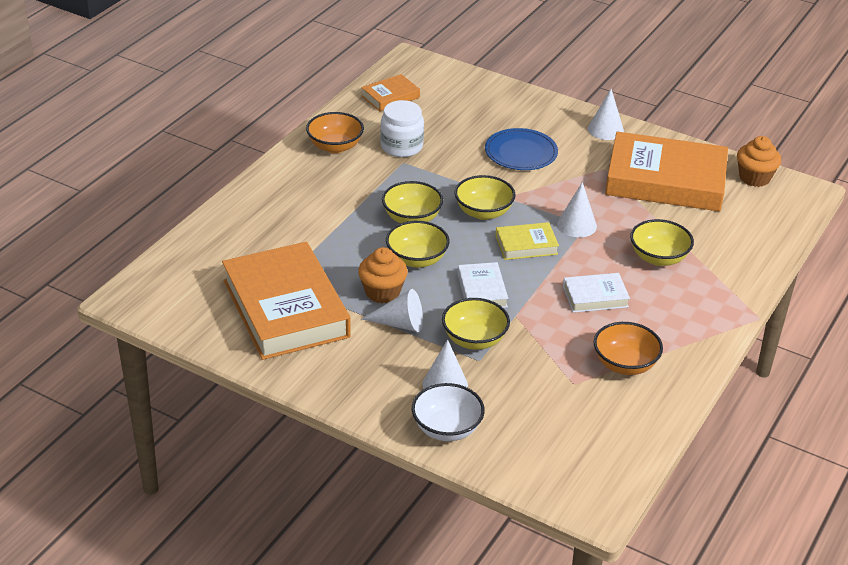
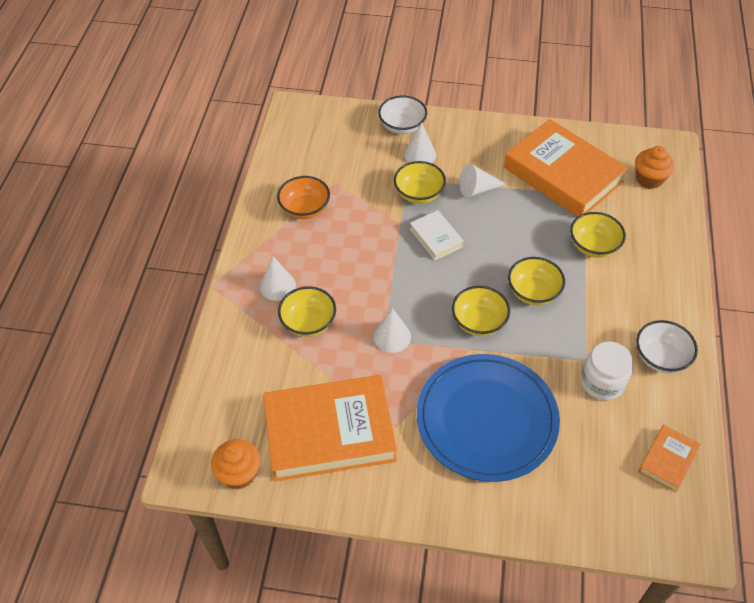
camera: 160 degrees right, 15 degrees up
(335, 146) = (660, 357): orange bowl -> white bowl
(382, 292) = (507, 211): orange cupcake -> orange cupcake (649, 179)
(417, 259) = (502, 250): yellow bowl -> yellow bowl (593, 246)
(521, 152) = (486, 419): blue plate -> blue plate, size x1.79
(526, 245) = (424, 296): yellow book -> none
(595, 297) = (347, 262): white book -> none
(605, 129) = (418, 496): white cone -> white cone (277, 286)

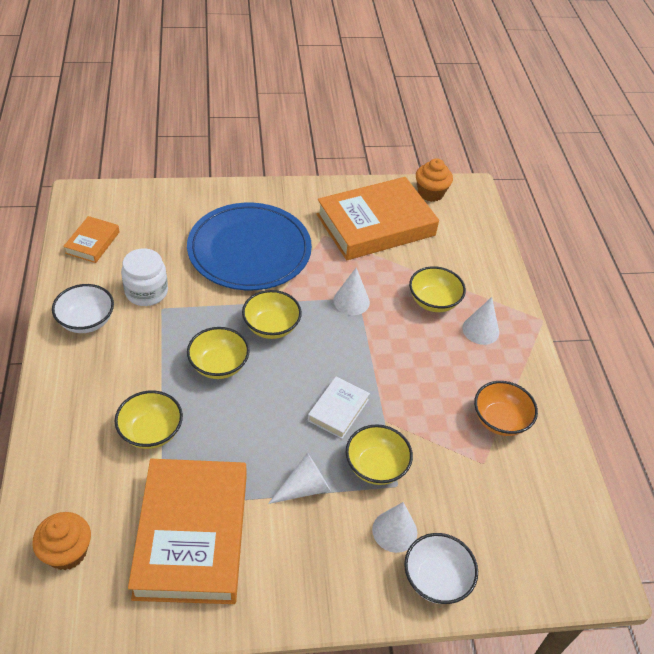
camera: 160 degrees right, 5 degrees down
(436, 238) = (338, 410): white book -> white book turned 75 degrees clockwise
(563, 174) = (192, 535): orange book -> orange book turned 60 degrees clockwise

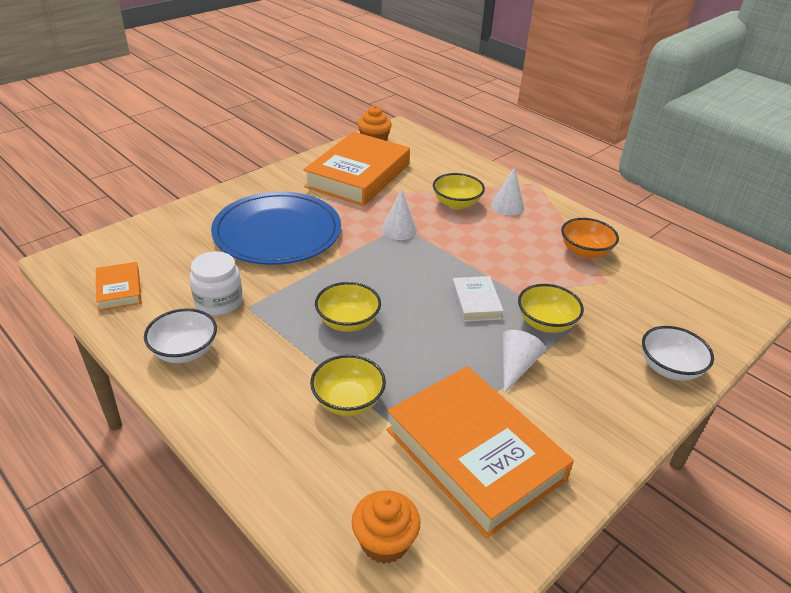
camera: 35 degrees left, 10 degrees down
(271, 327) = (358, 275): yellow bowl -> none
(394, 531) = (608, 356): white cone -> none

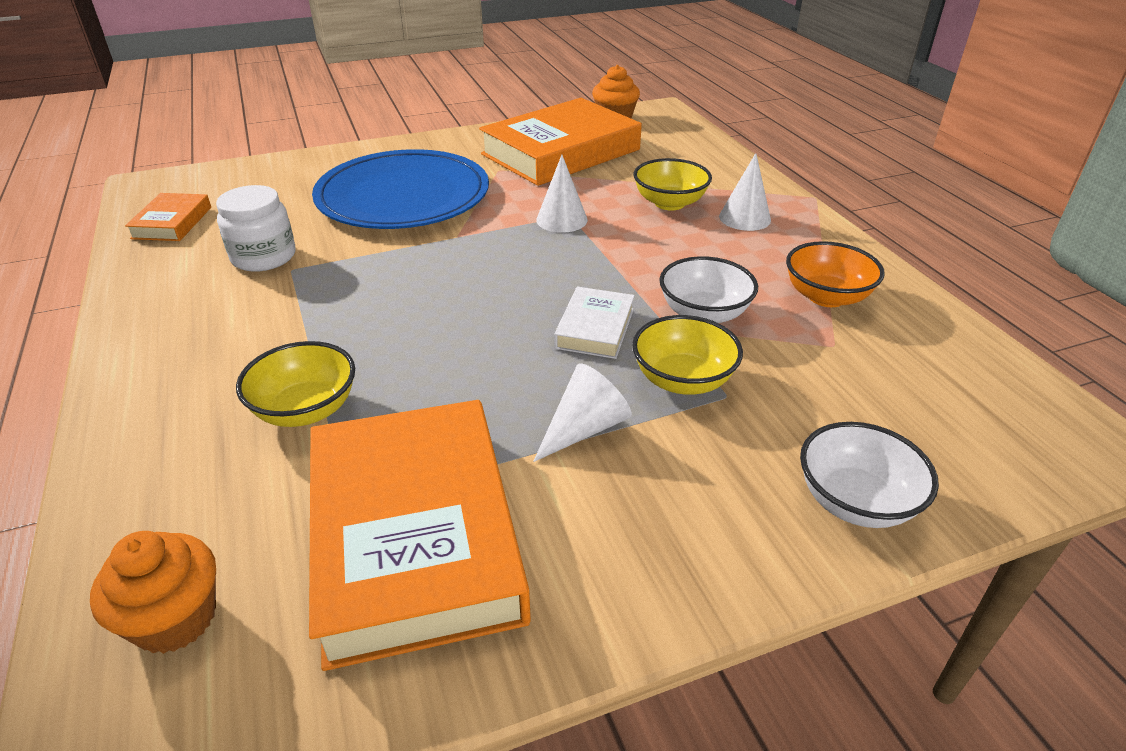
camera: 25 degrees right, 0 degrees up
(185, 351) = (173, 301): white bowl -> white bowl (704, 313)
(348, 322) = (396, 313): yellow bowl -> none

